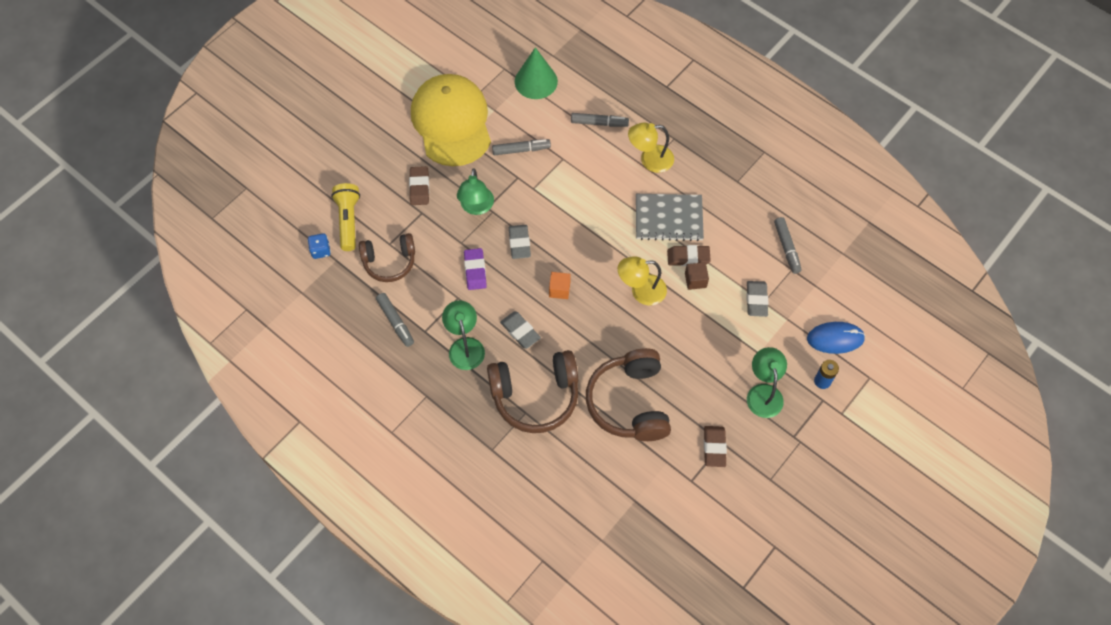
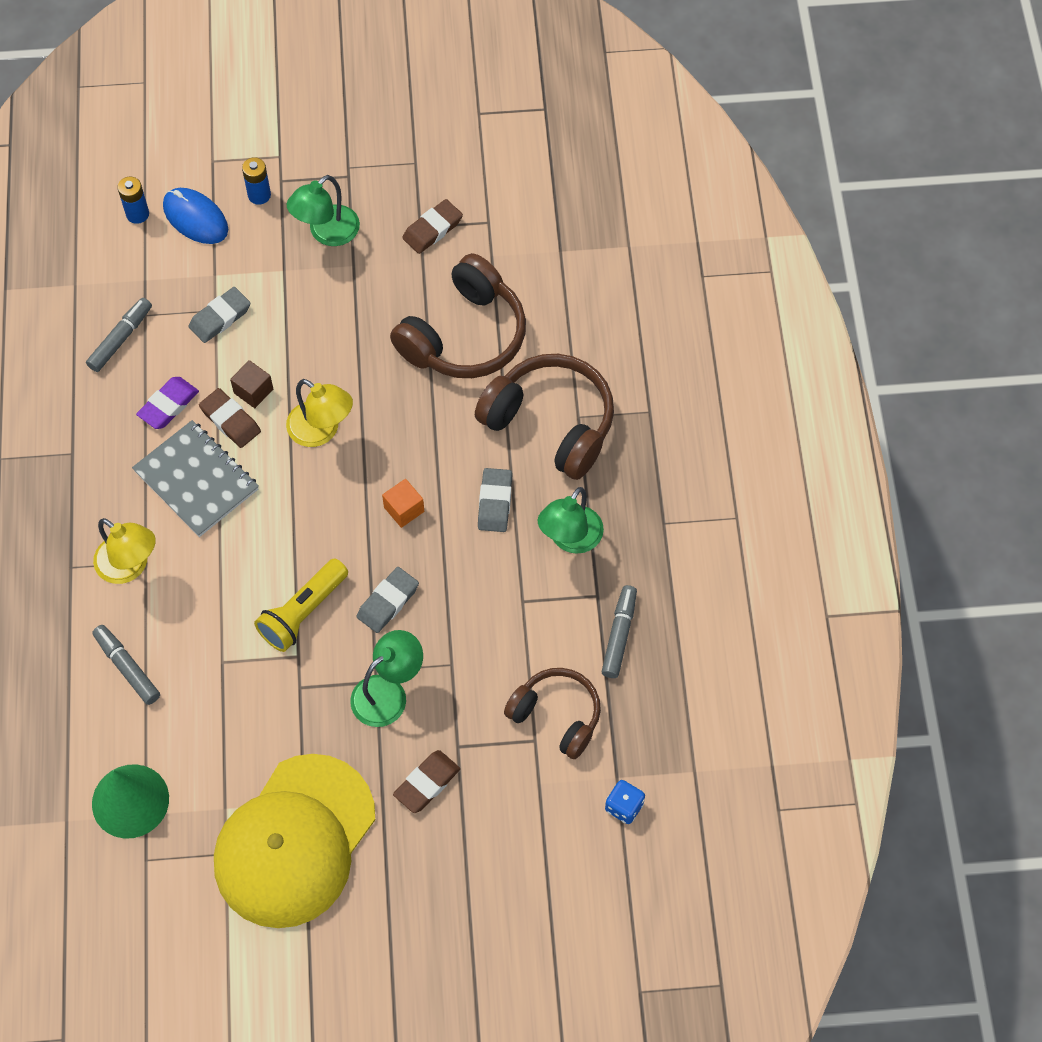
camera: 135 degrees left, 0 degrees up
(348, 220) = (554, 818): yellow flashlight -> yellow flashlight (303, 613)
(475, 270) = (471, 615): purple eraser -> purple eraser (168, 405)
(521, 150) = (256, 719): grey marker -> none
(864, 314) = (137, 214): none -> blue battery

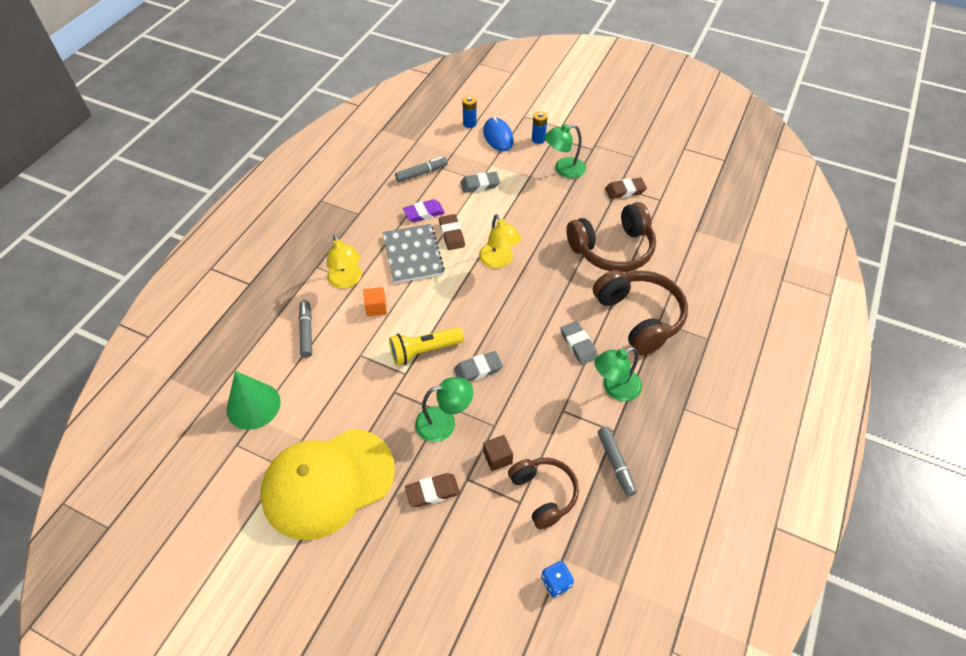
camera: 30 degrees right, 10 degrees down
(253, 391) = (474, 226): brown cube -> brown cube (497, 458)
(404, 509) = (520, 323): orange cube -> orange cube (376, 307)
(495, 502) = (578, 345): grey eraser -> grey eraser turned 60 degrees counterclockwise
(619, 635) = (615, 463): grey marker -> grey marker turned 120 degrees clockwise

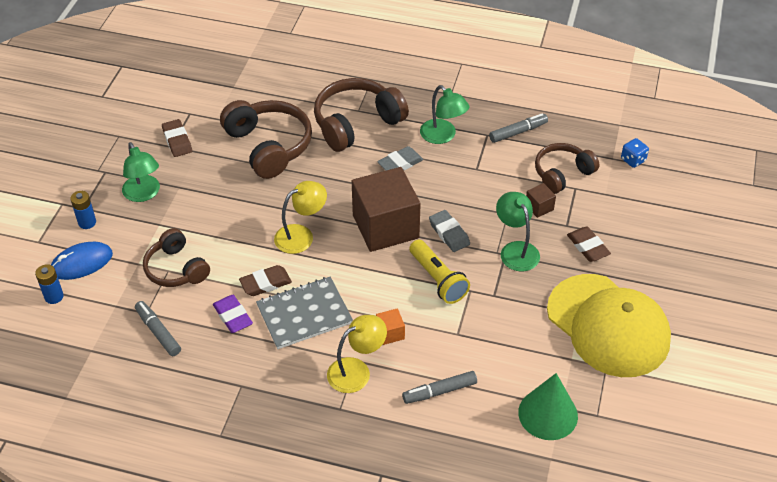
camera: 100 degrees left, 5 degrees down
(480, 184) = (176, 269): grey eraser -> brown headphones
(497, 321) = (385, 226): none -> brown cube

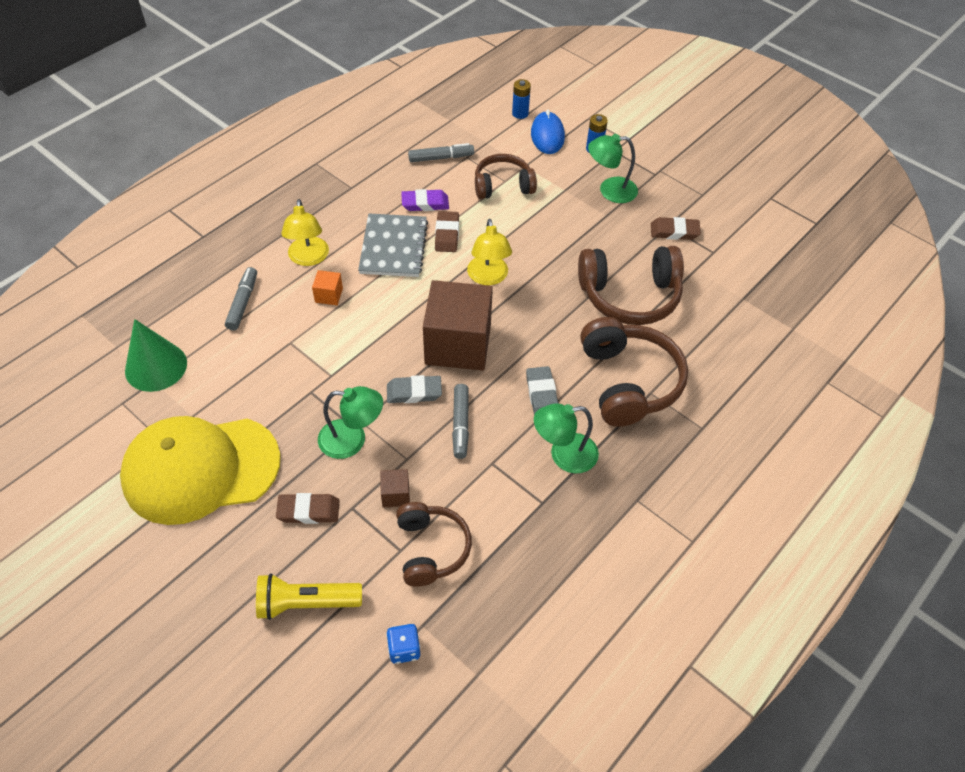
camera: 115 degrees right, 5 degrees up
(438, 280) = (362, 356): yellow flashlight -> yellow flashlight (306, 603)
(518, 132) = (528, 539): grey marker -> grey marker (460, 425)

